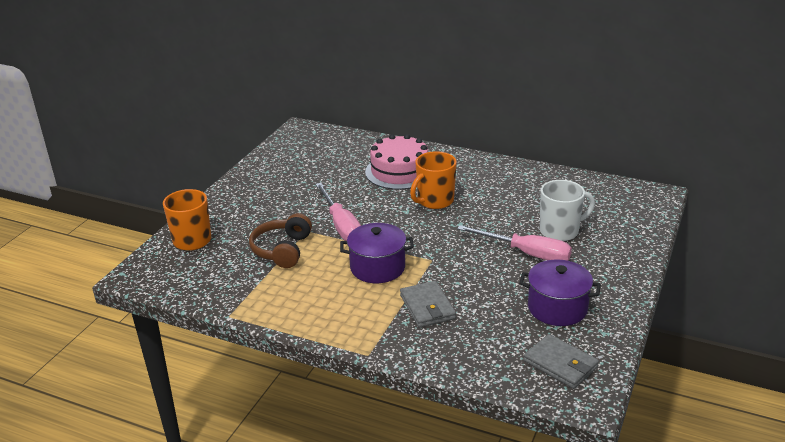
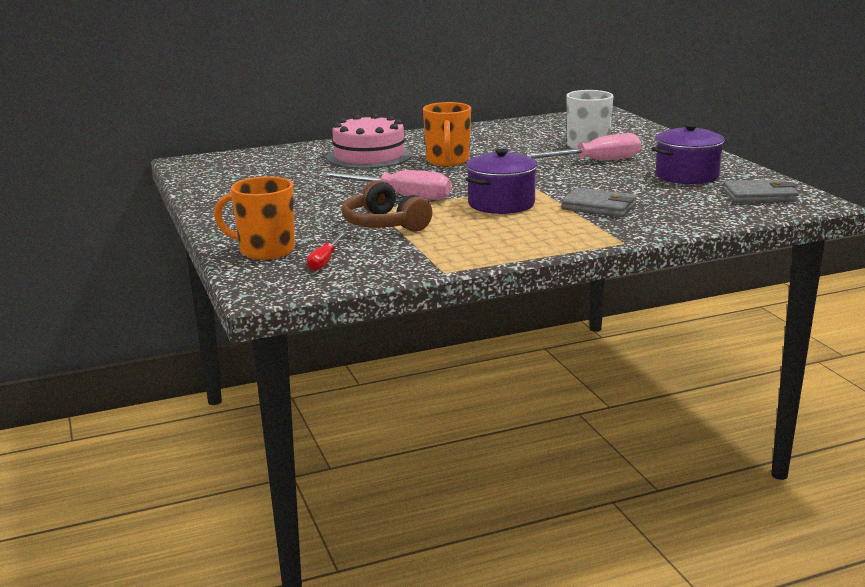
camera: 45 degrees left, 10 degrees down
(198, 267) = (325, 261): none -> red screwdriver

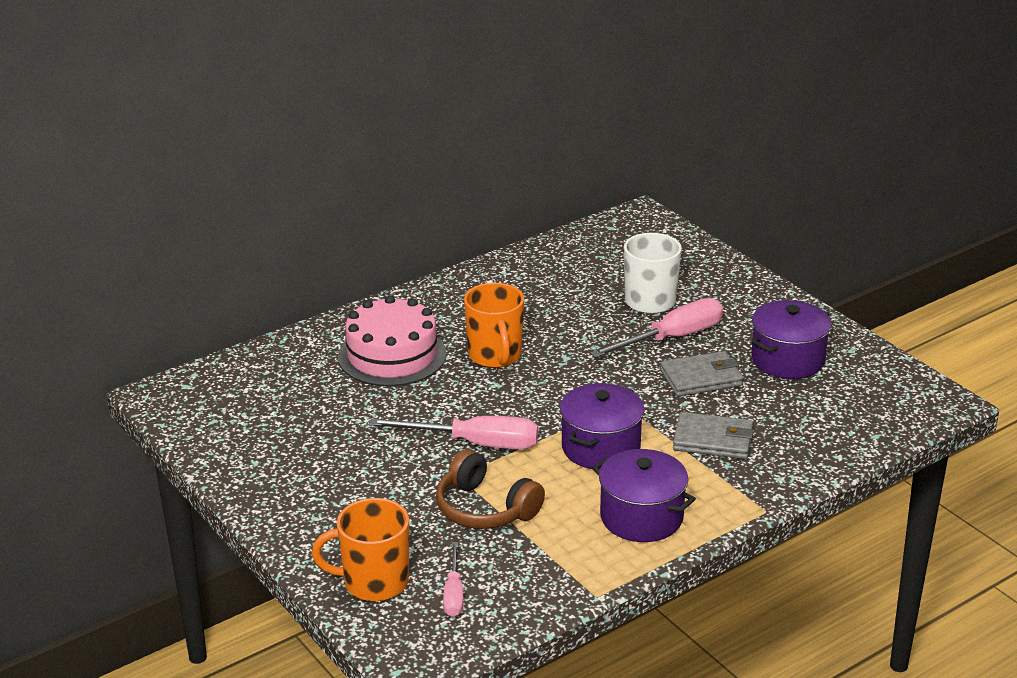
camera: 15 degrees left, 10 degrees up
(325, 261) = (453, 593): red screwdriver -> pink screwdriver
(512, 237) = (641, 517): none -> purple pot
(759, 196) = (879, 395): grey wallet -> grey wallet (701, 378)

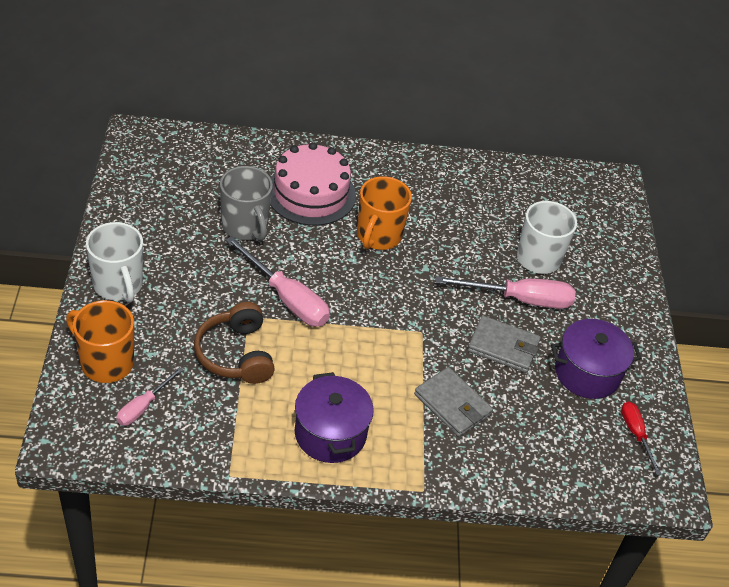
camera: 30 degrees right, 15 degrees up
(304, 519) = (118, 285): none -> white mug
(365, 411) = (245, 227): none -> grey mug
(600, 447) = (366, 357): purple pot -> none
(874, 380) = (635, 434): none -> red screwdriver

